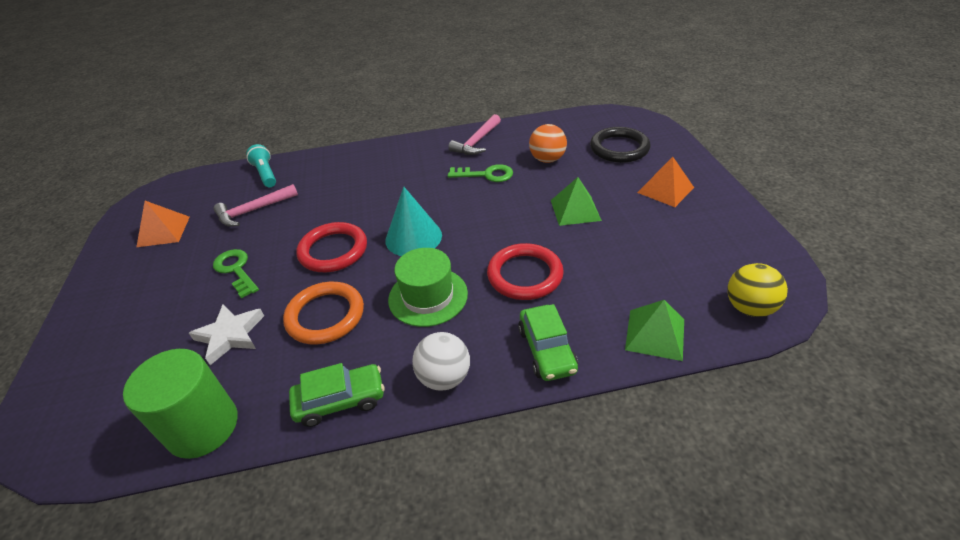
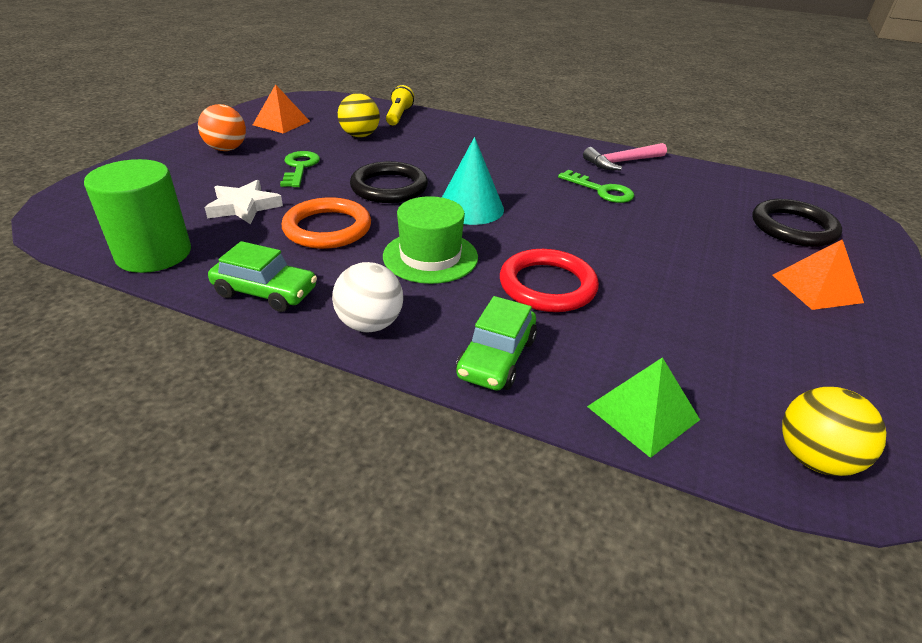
camera: 30 degrees right, 5 degrees down
(253, 211) = (360, 136): pink hammer -> yellow ball
(265, 174) = (398, 116): turquoise flashlight -> yellow flashlight
(333, 250) = (389, 187): red ring -> black ring
(547, 159) = (687, 204): orange ball -> orange ball (226, 149)
(575, 210) = (671, 258): green pyramid -> none

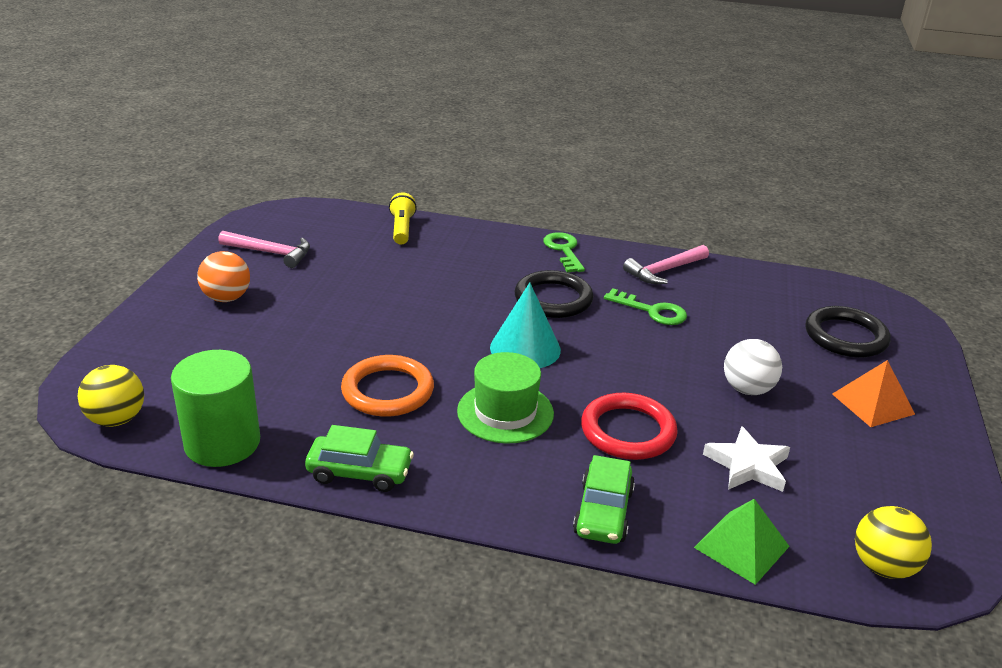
camera: 10 degrees left, 5 degrees down
(244, 206) = (286, 374): white star -> white star (747, 465)
(281, 123) = (270, 253): orange pyramid -> pink hammer
(300, 167) = (322, 315): green key -> green key (564, 250)
(360, 136) = (369, 263): yellow ball -> yellow ball (117, 419)
(370, 324) = (475, 494): white ball -> white ball (747, 389)
(389, 187) = (430, 331): black ring -> black ring (553, 299)

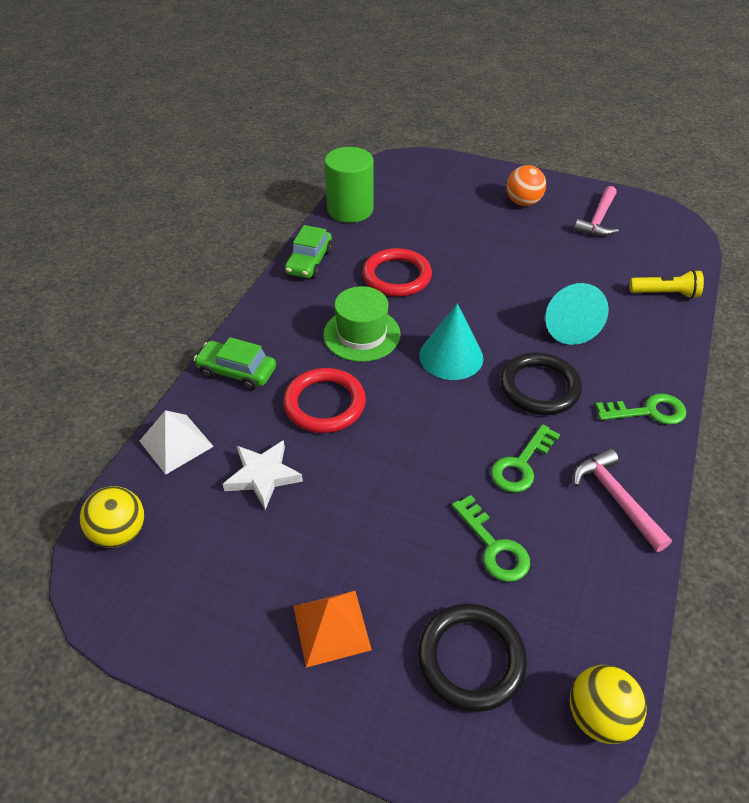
camera: 100 degrees right, 15 degrees up
(117, 419) = (380, 173): yellow ball -> yellow ball (598, 715)
(388, 391) = (397, 276): orange ring -> red ring
(460, 281) = (567, 325): none -> turquoise cone
(741, 547) = (176, 443): green pyramid -> white pyramid
(744, 325) = (494, 546): none -> green key
(747, 389) = (372, 511): white ball -> none

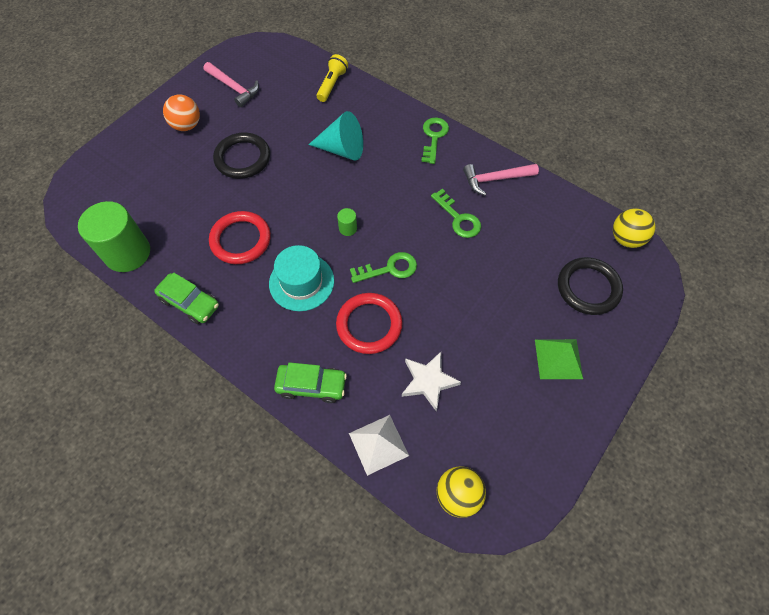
camera: 75 degrees left, 15 degrees up
(237, 372) = (311, 385): green car -> green car turned 120 degrees counterclockwise
(331, 627) = (558, 359): orange pyramid -> green pyramid
(361, 334) = (301, 282): green hat -> turquoise hat
(451, 356) = (348, 228): turquoise cone -> green cylinder
(494, 546) = (517, 253): green key -> green key (389, 269)
(539, 387) = (395, 186): black ring -> black ring (242, 158)

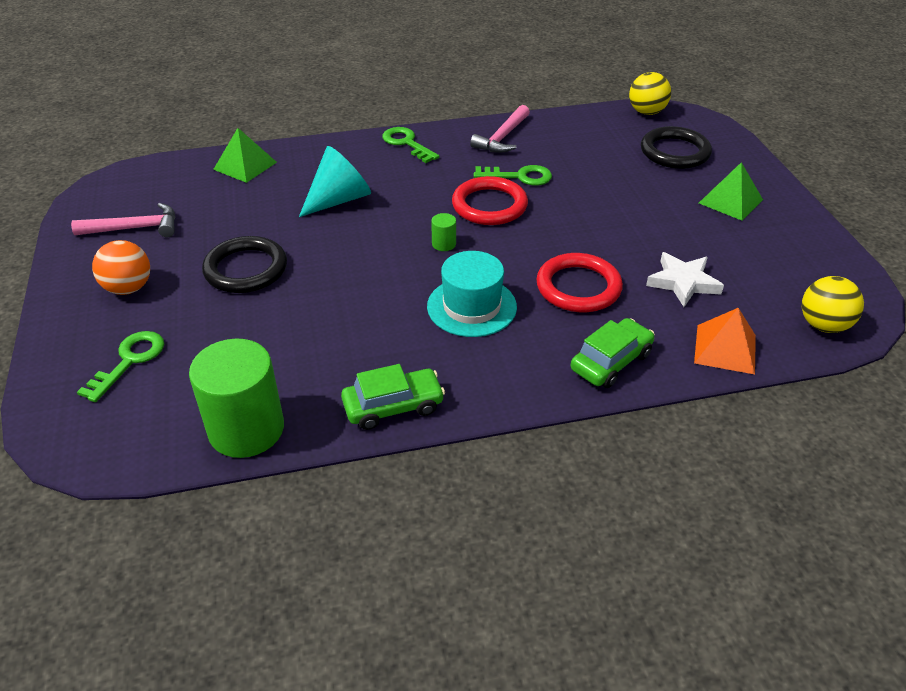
camera: 50 degrees left, 20 degrees down
(241, 240) = (357, 324): red ring -> red ring (489, 205)
(332, 84) = (245, 165): yellow flashlight -> green pyramid
(378, 444) = (725, 349): white pyramid -> orange pyramid
(389, 269) = (526, 242): green key -> green key (129, 361)

